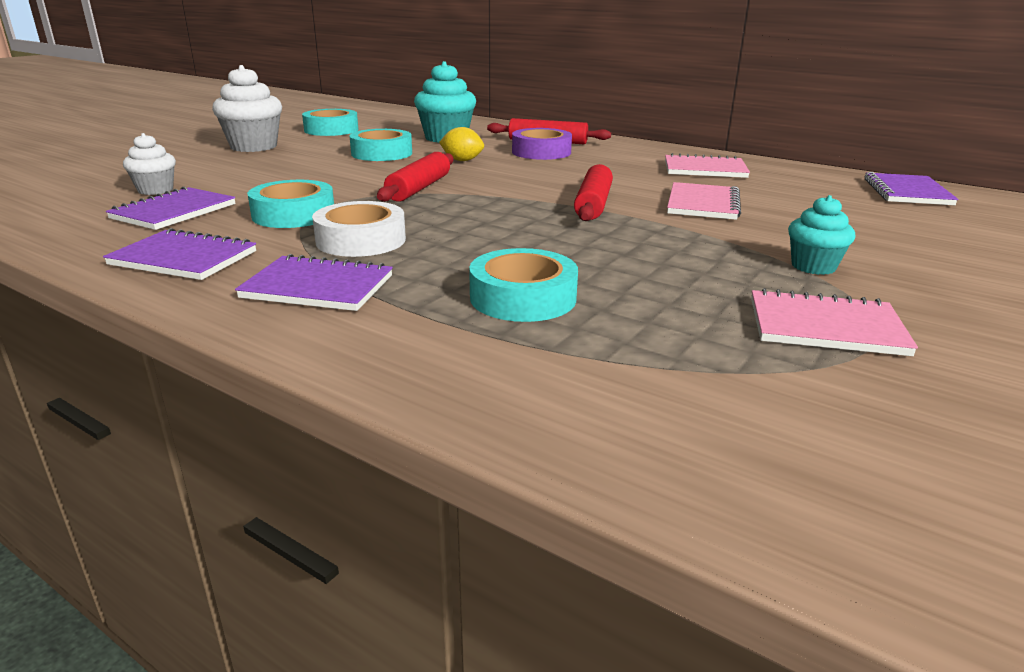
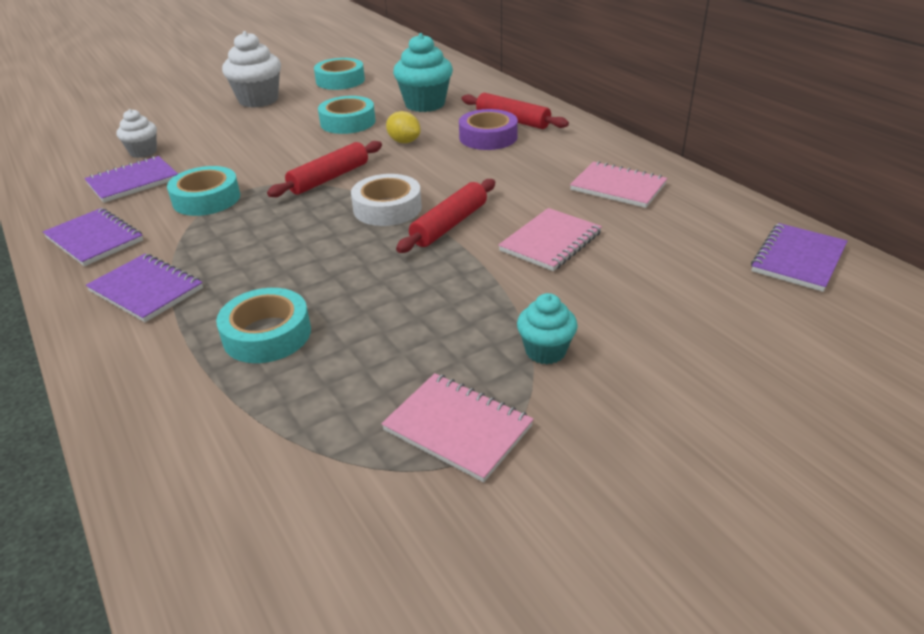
camera: 25 degrees right, 10 degrees up
(361, 240) = (223, 240): white tape -> white tape (387, 208)

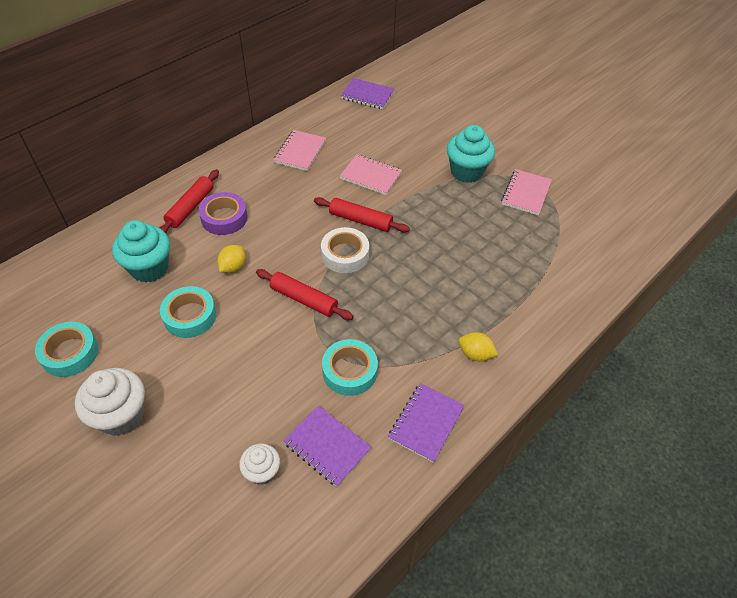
camera: 105 degrees left, 15 degrees up
(146, 290) = (475, 354): purple notebook -> yellow lemon
(267, 334) = (493, 276): turquoise tape -> none
(545, 351) = (466, 172): turquoise cupcake -> turquoise cupcake, size x1.71

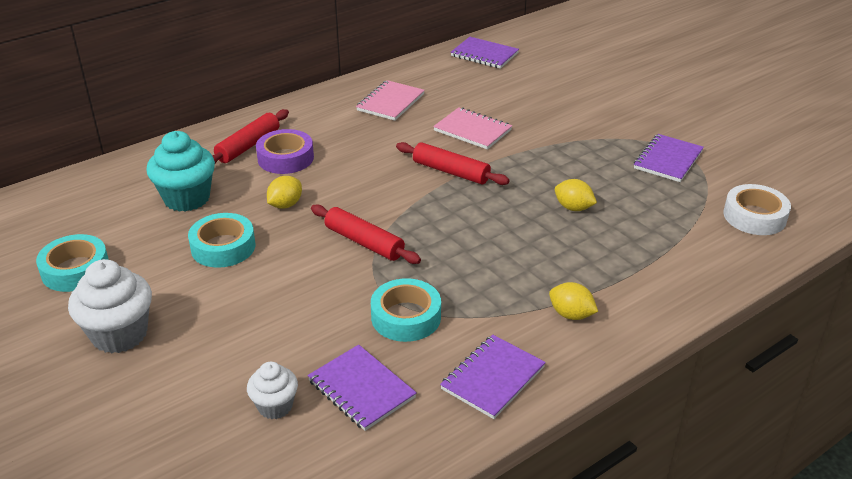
camera: 10 degrees right, 15 degrees down
(345, 254) = (424, 203): white tape -> white tape (754, 216)
(461, 248) = (573, 208): none -> yellow lemon
(466, 172) = (594, 134): turquoise cupcake -> none
(526, 193) = (668, 160): pink notebook -> purple notebook

